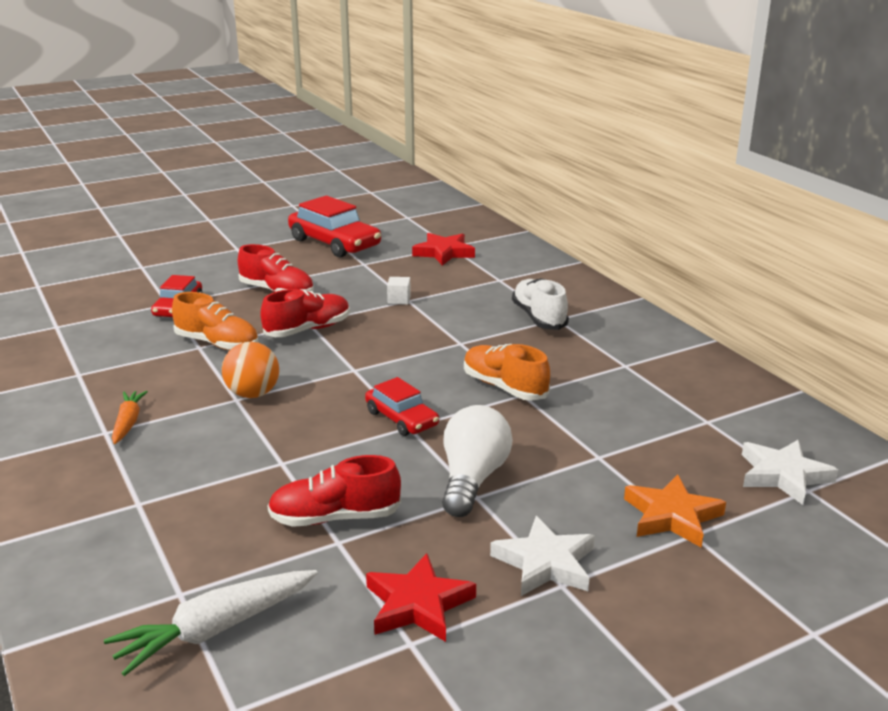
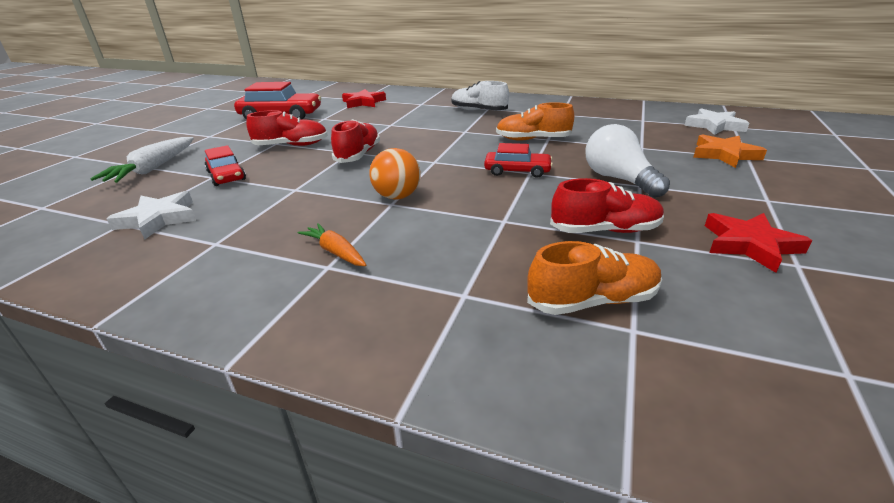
camera: 40 degrees left, 5 degrees up
(215, 630) = (709, 335): white carrot -> white carrot (153, 169)
(217, 344) = (306, 182): orange shoe -> orange shoe (592, 301)
(335, 518) = (604, 230): red shoe -> red shoe turned 135 degrees counterclockwise
(399, 300) = (384, 126): white cube -> none
(545, 563) = (739, 195): white star -> white star (159, 219)

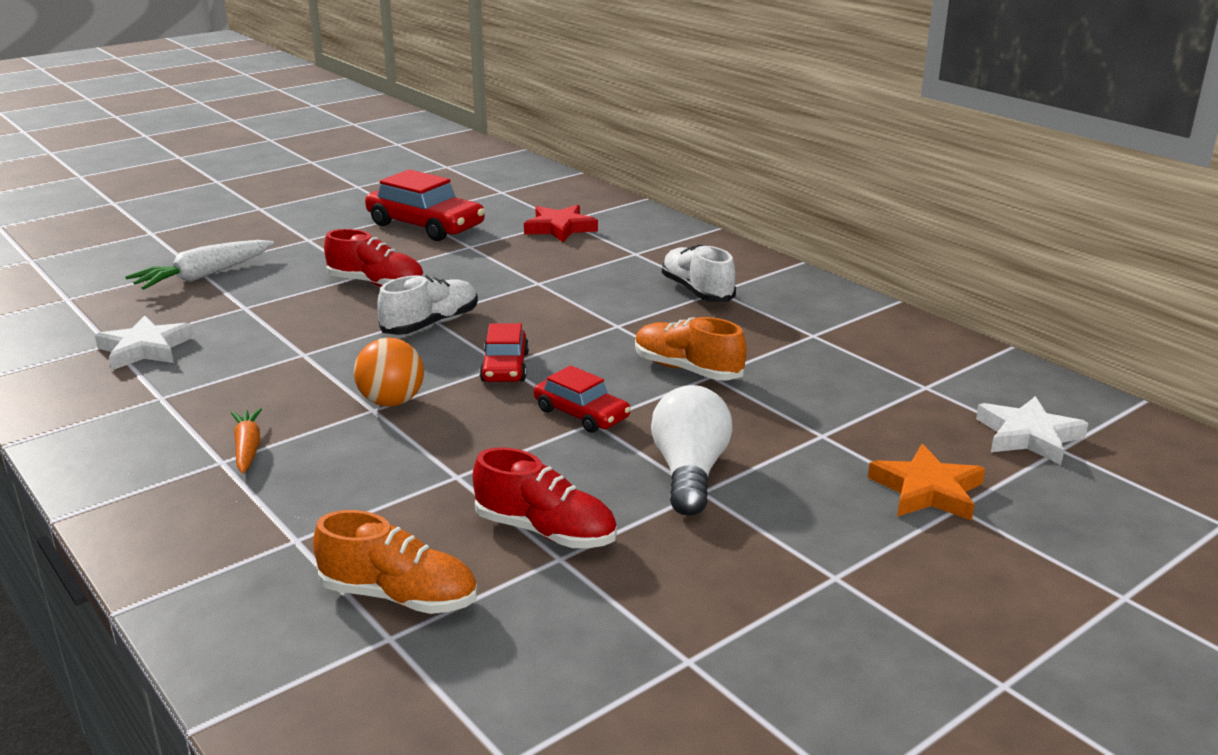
camera: 30 degrees right, 5 degrees down
(226, 176) = (260, 311): red car -> red car (505, 367)
(358, 155) = (431, 324): red shoe -> white shoe
(749, 245) = (680, 616): red star -> none

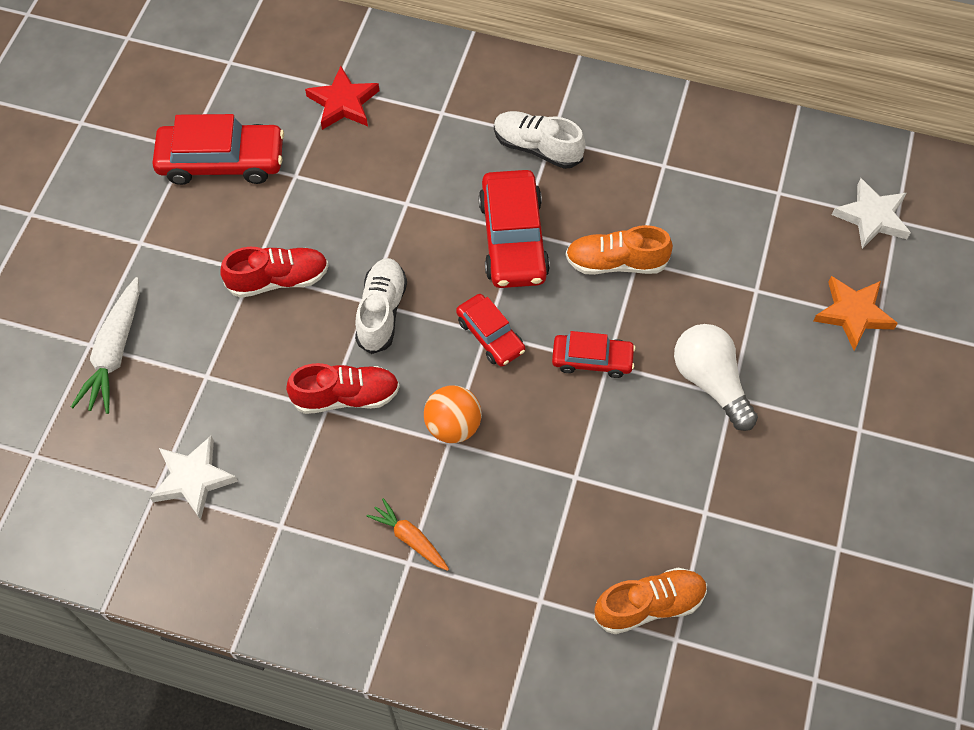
camera: 35 degrees left, 35 degrees up
(545, 531) = (676, 494): red shoe -> red shoe (346, 396)
(605, 327) = (513, 239): none -> red car

